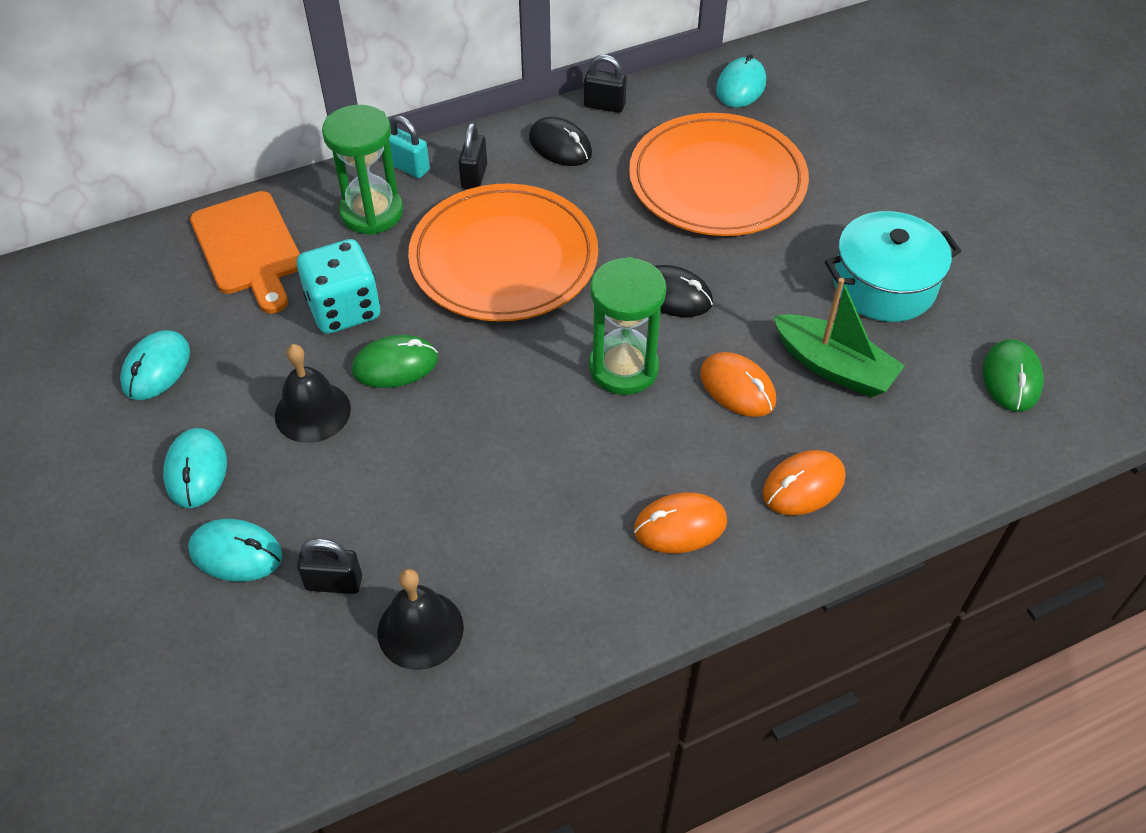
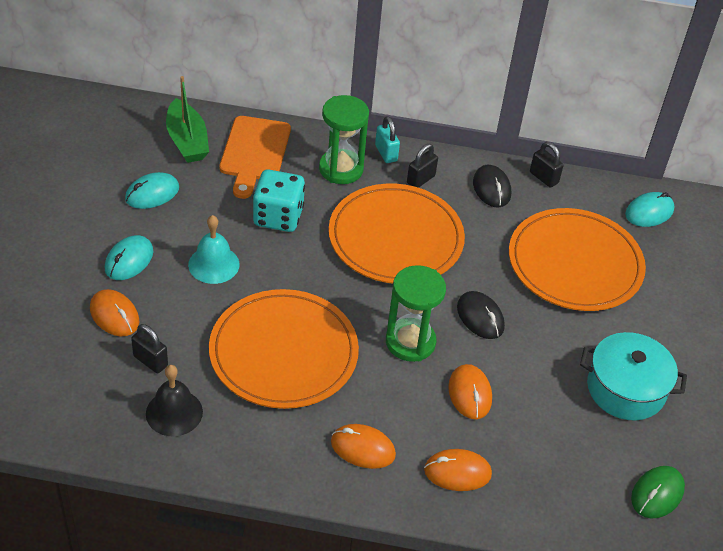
camera: 30 degrees right, 5 degrees down
(236, 553) = (114, 315): turquoise mouse -> orange mouse
(312, 412) = (213, 264): black bell -> turquoise bell
(395, 365) = (280, 264): green mouse -> none
(491, 469) = (283, 352): none -> orange plate
(833, 367) = (543, 417): green boat -> green boat (187, 141)

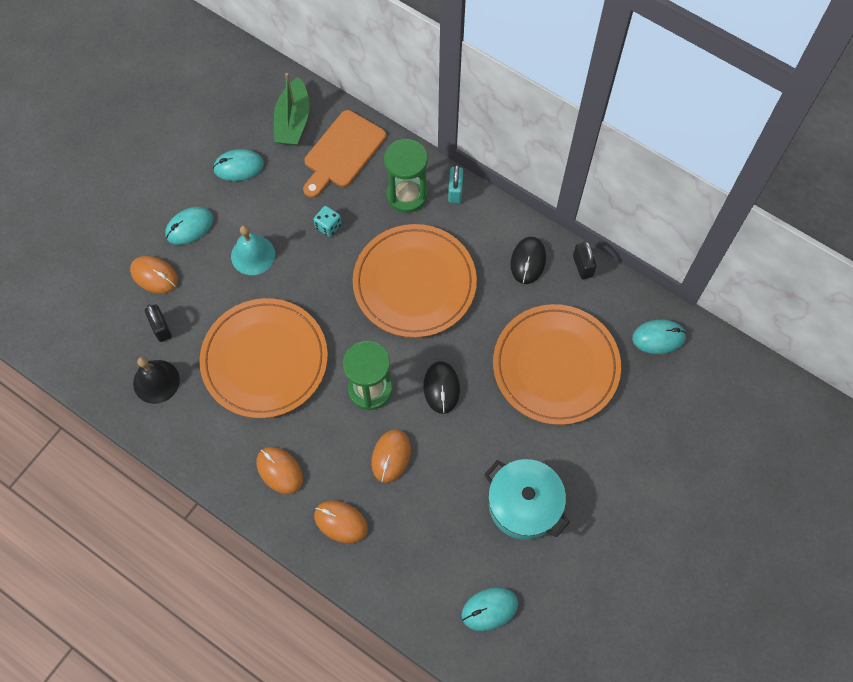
camera: 30 degrees right, 20 degrees up
(114, 315) = (154, 275): orange mouse -> orange mouse turned 45 degrees counterclockwise
(278, 217) = (328, 226): turquoise dice -> turquoise dice, size x0.52
(420, 179) = (470, 230): black padlock -> none
(657, 494) = (489, 609): green mouse -> turquoise mouse

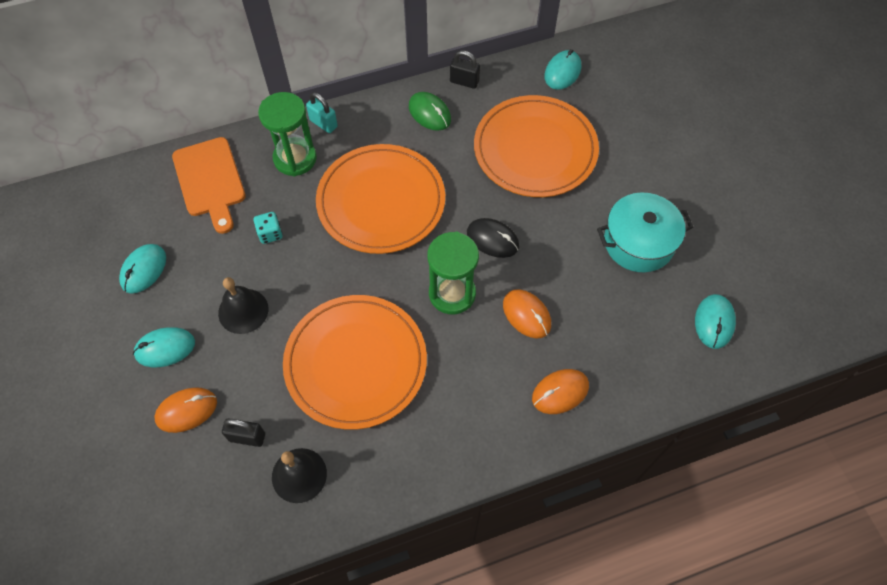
camera: 55 degrees left, 5 degrees down
(189, 227) = (165, 348): turquoise mouse -> turquoise mouse turned 75 degrees clockwise
(253, 255) = (243, 311): turquoise bell -> black bell
(279, 471) = (474, 415): orange mouse -> none
(293, 121) = (142, 200): green boat -> none
(528, 261) = (429, 113): black mouse -> green mouse

